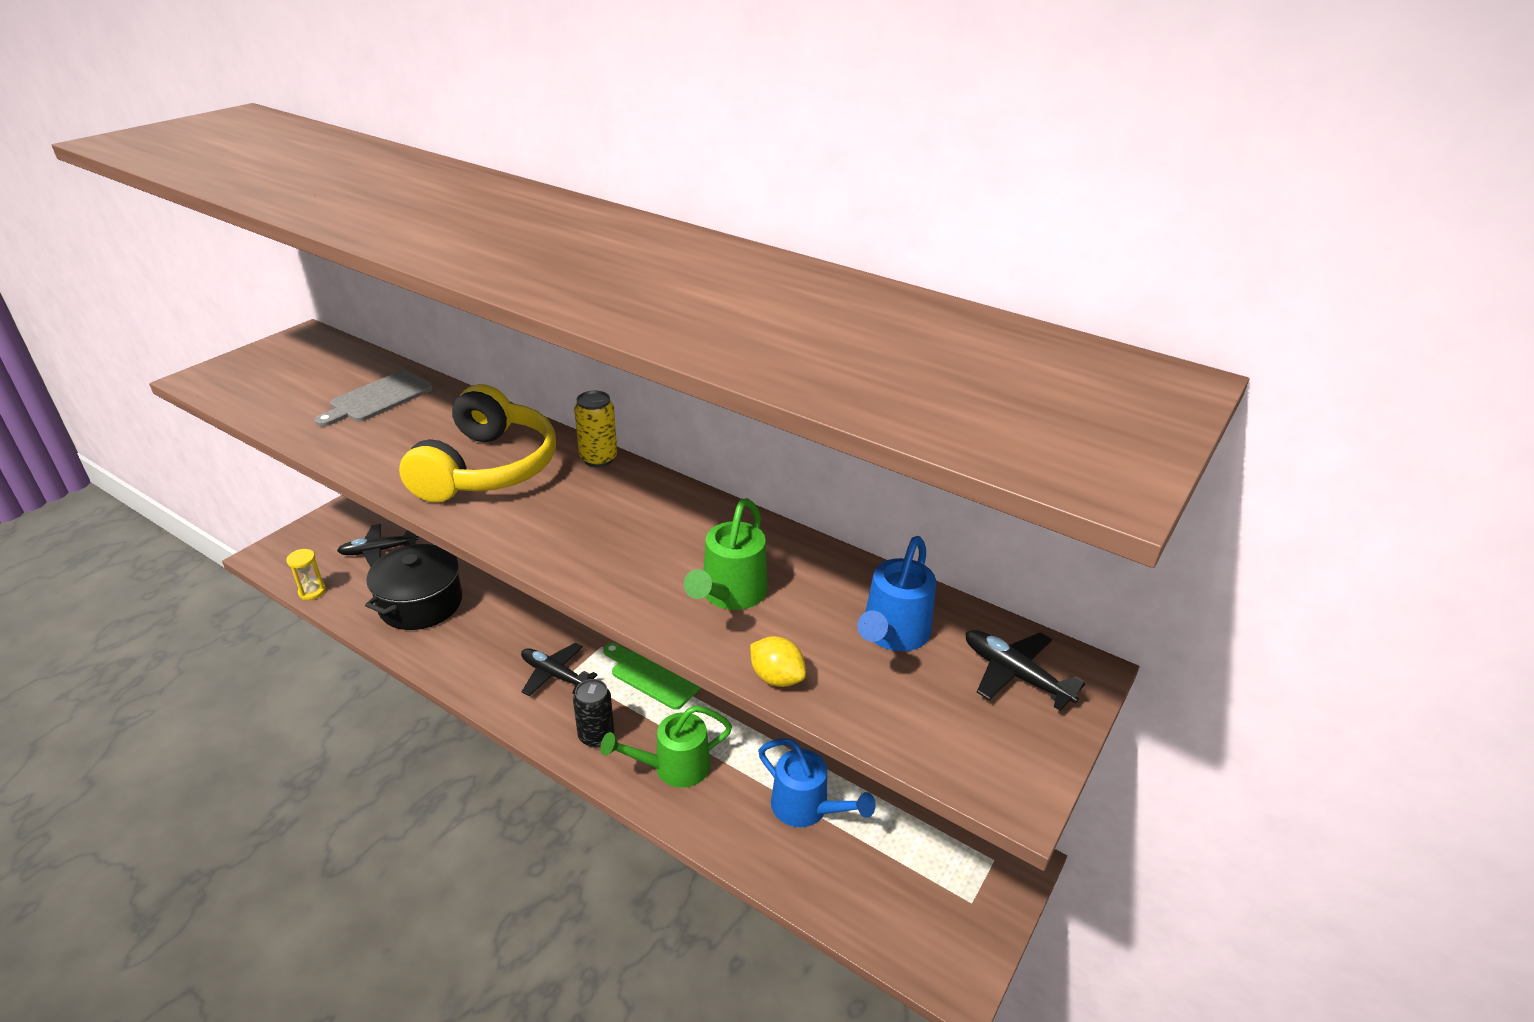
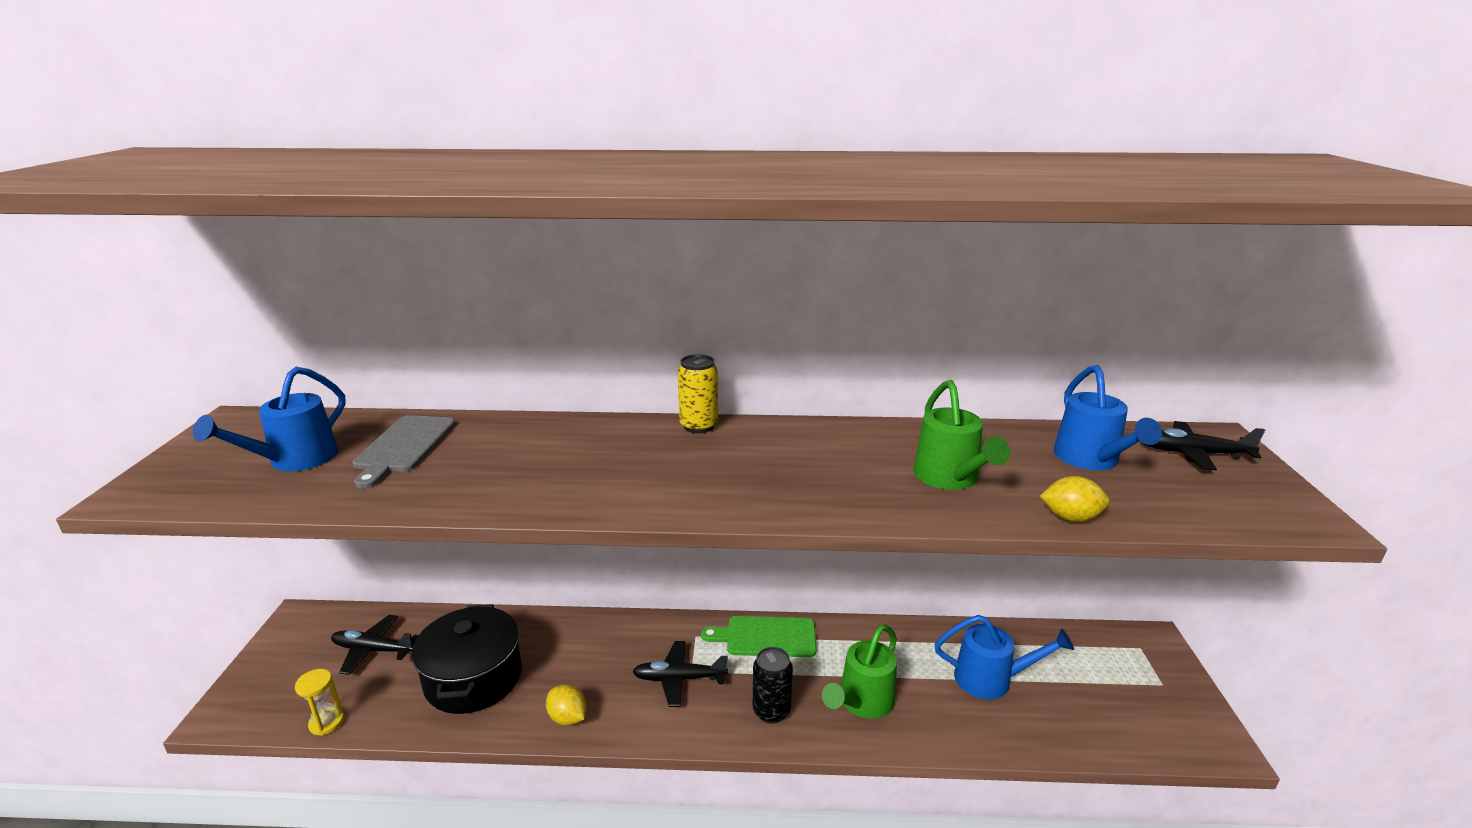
camera: 30 degrees left, 10 degrees down
(305, 385) = (295, 460): none -> blue watering can
(379, 551) = (373, 650): black plane -> black plane turned 60 degrees clockwise
(453, 665) = (568, 718): none -> yellow lemon
(487, 468) = (606, 464): yellow headphones -> none

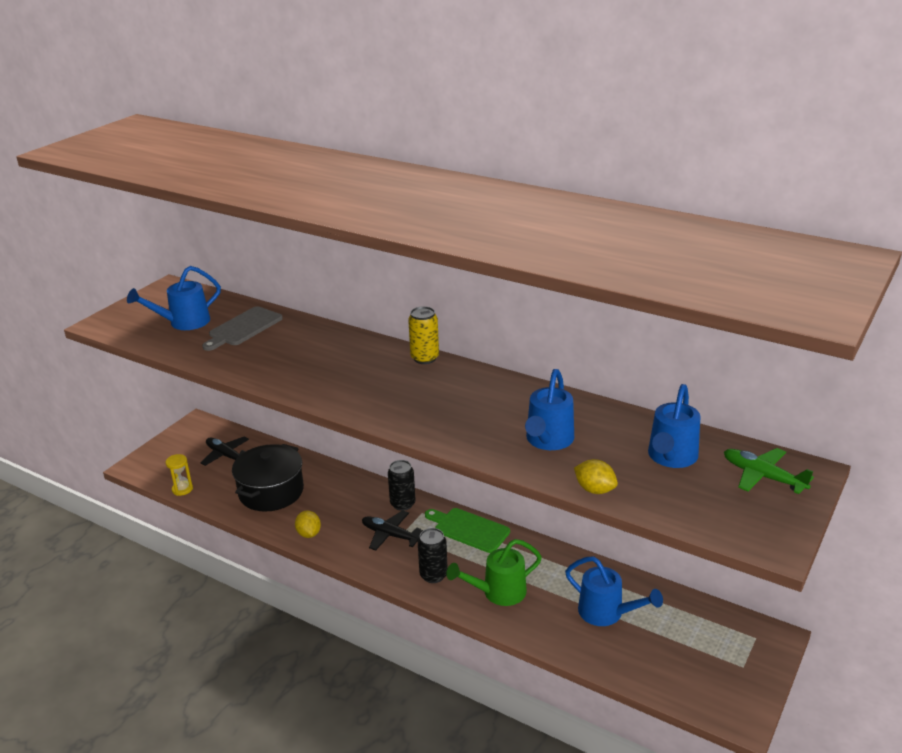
camera: 30 degrees right, 5 degrees up
(664, 633) = (402, 504): none -> black can
(950, 478) = (548, 441): green watering can -> blue watering can
(1193, 453) = (763, 477): black plane -> green plane

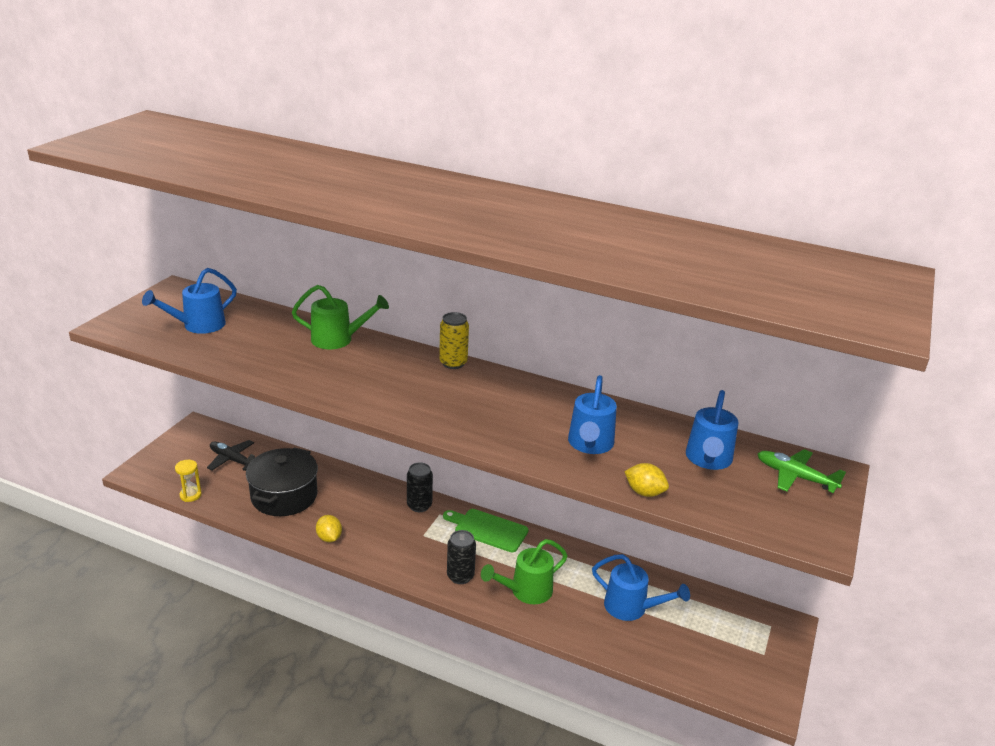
camera: 10 degrees left, 0 degrees up
(243, 328) = (262, 331): grey cutting board -> none
(315, 335) = (338, 339): none -> green watering can
(391, 535) = (412, 537): black plane -> none

